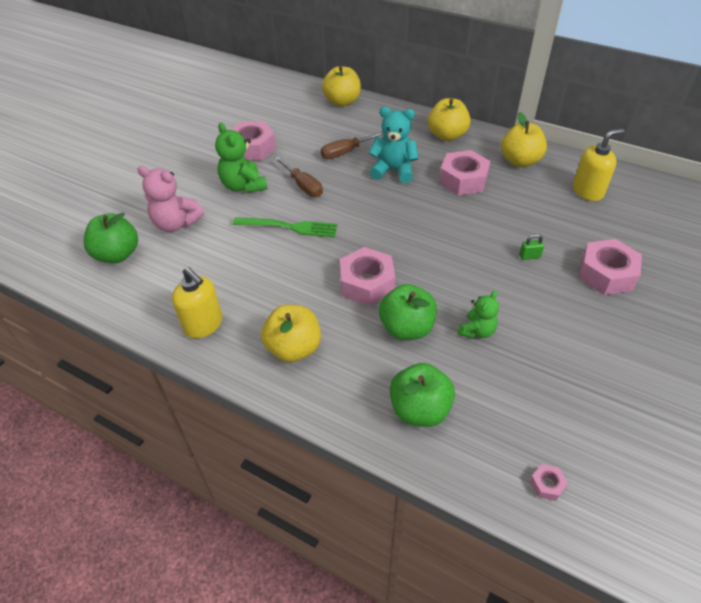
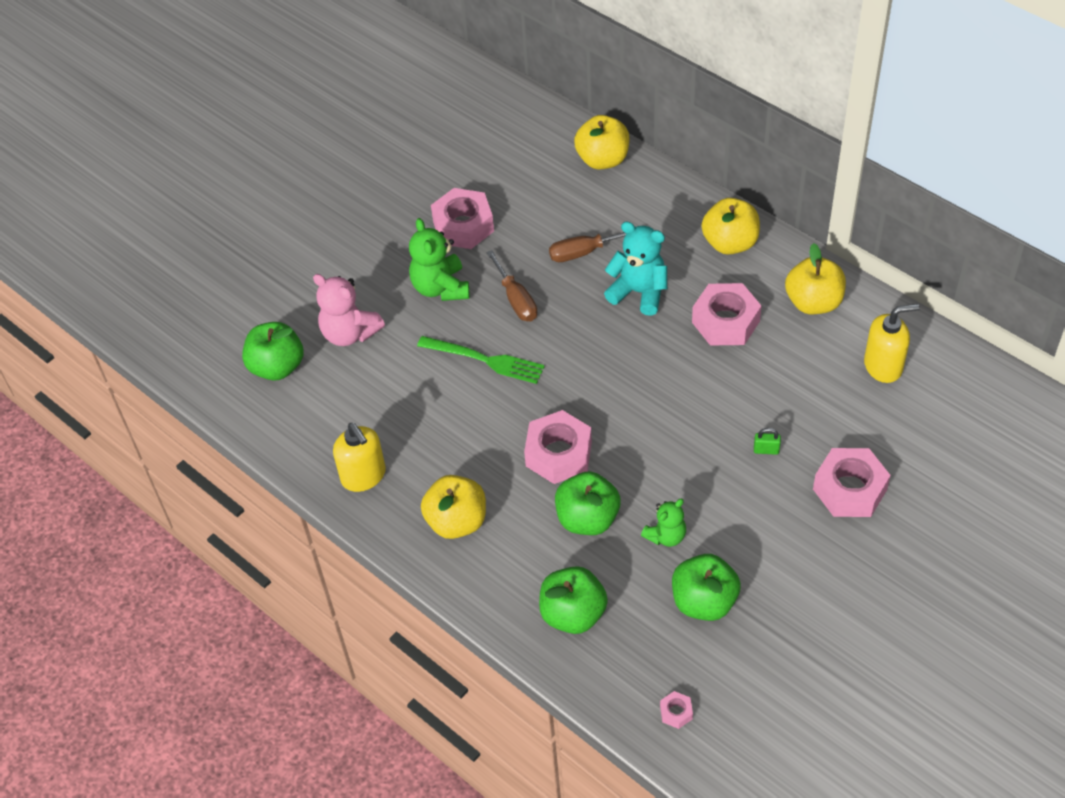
camera: 15 degrees right, 5 degrees up
(530, 379) = (704, 601): none -> green apple

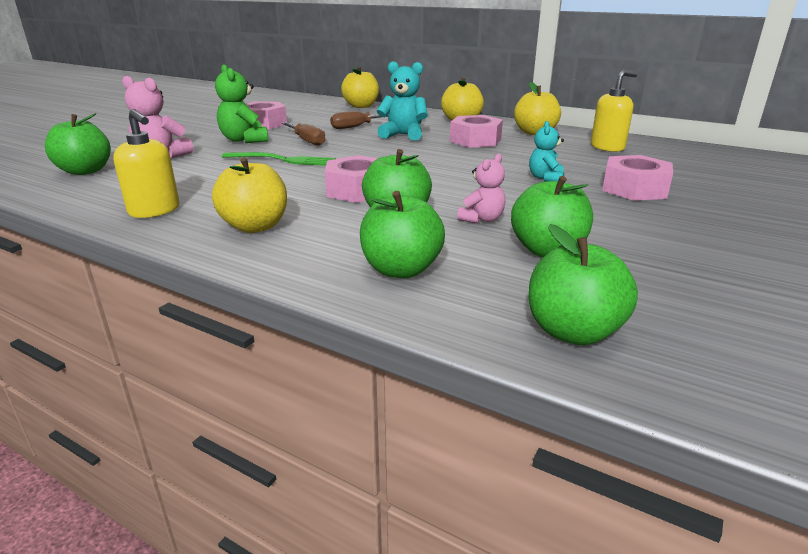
camera: 15 degrees left, 25 degrees down
(666, 536) = (482, 219): green teddy bear -> pink teddy bear
(676, 712) = (573, 331): pink nut -> green apple
(766, 450) = (545, 178): green padlock -> turquoise teddy bear

